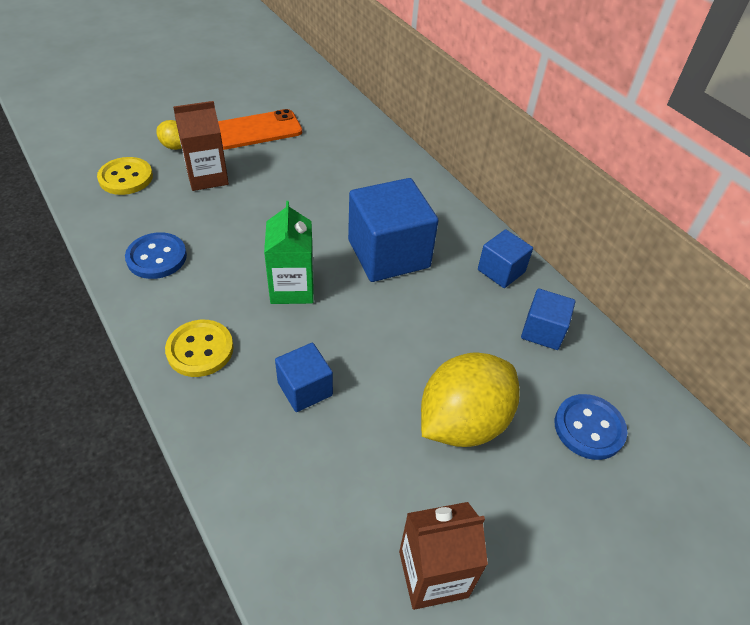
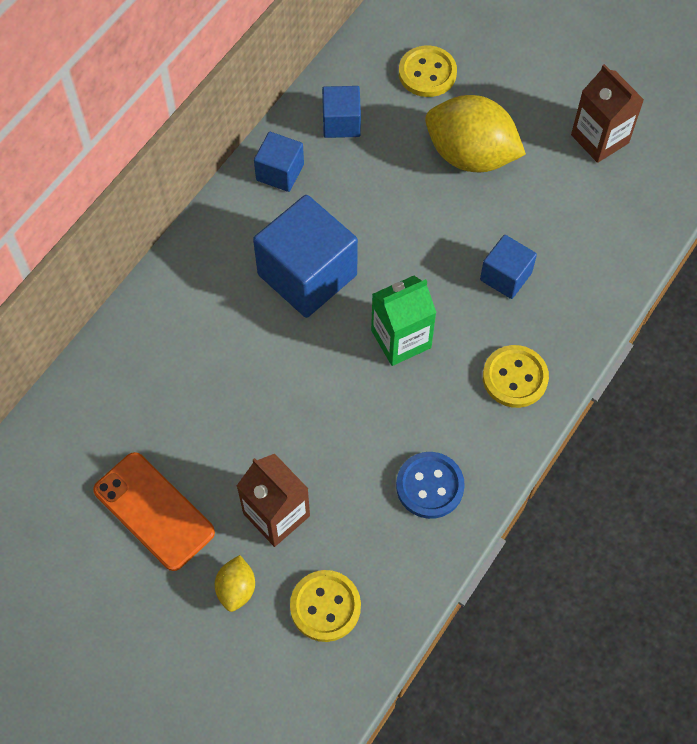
camera: 110 degrees left, 15 degrees up
(589, 428) = (427, 73): blue button -> yellow button

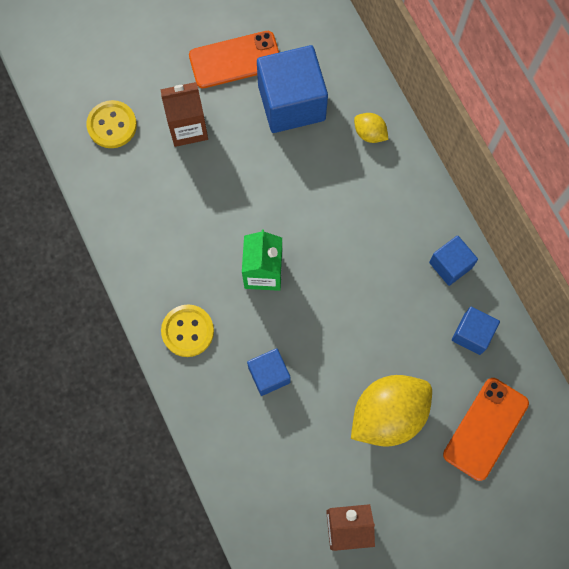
camera: 120 degrees right, 10 degrees up
(236, 589) = (155, 82): yellow lemon -> yellow lemon (369, 133)
(307, 275) = (351, 238): blue cube -> blue cube (291, 103)
(427, 73) = (485, 429): yellow button -> orange phone
(430, 486) = (147, 229): blue button -> none

